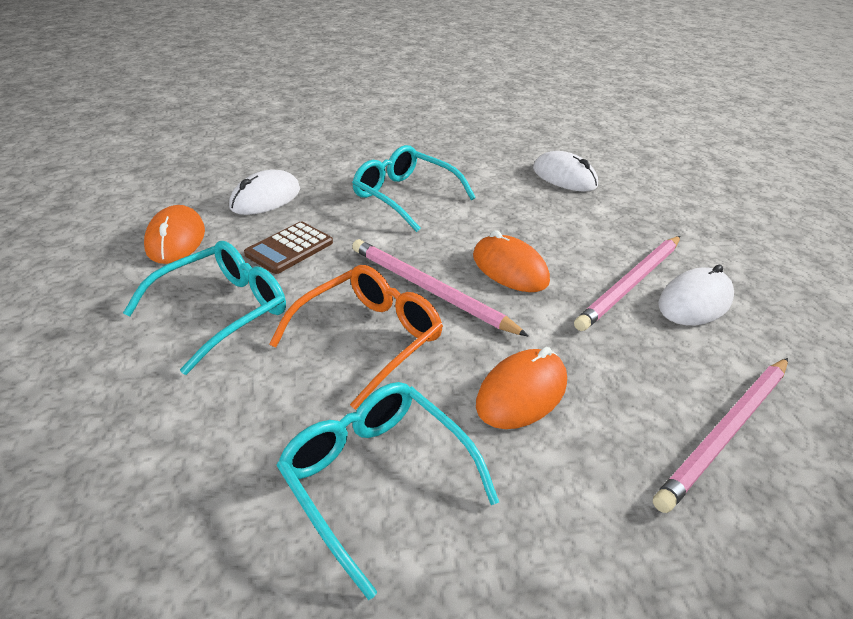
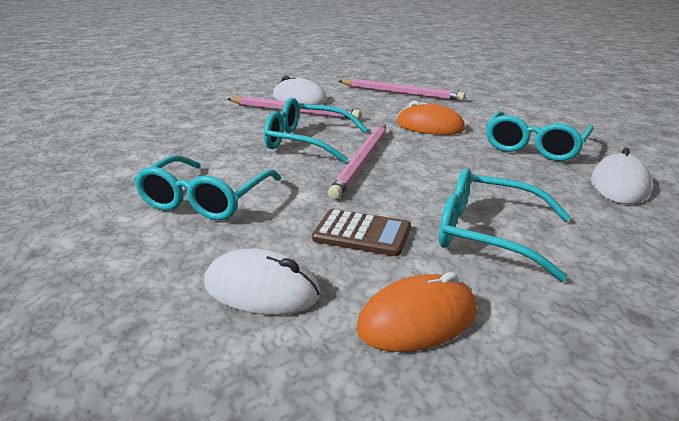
camera: 110 degrees left, 10 degrees down
(368, 338) = (440, 170): orange glasses -> none
(510, 268) = (307, 142): orange mouse -> turquoise glasses
(564, 177) = (128, 139): white mouse -> white mouse (619, 185)

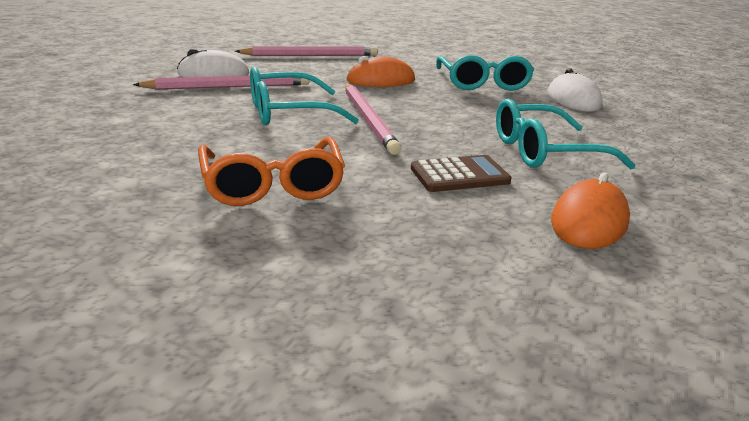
camera: 35 degrees left, 0 degrees up
(206, 200) = (273, 185): turquoise glasses -> orange glasses
(261, 290) = (450, 240): white mouse -> none

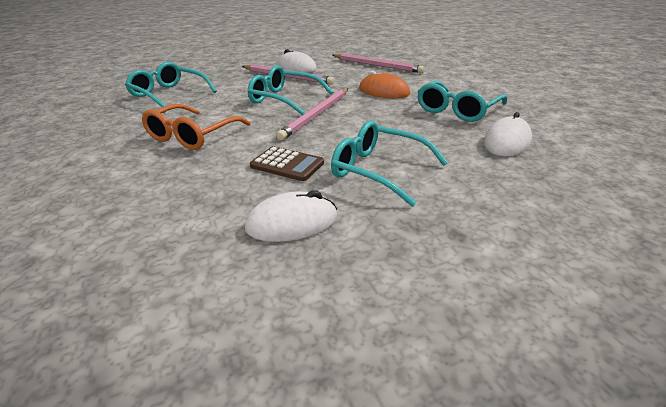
camera: 45 degrees right, 5 degrees up
(89, 147) = (168, 94): none -> turquoise glasses
(589, 221) = (292, 223): orange mouse -> white mouse

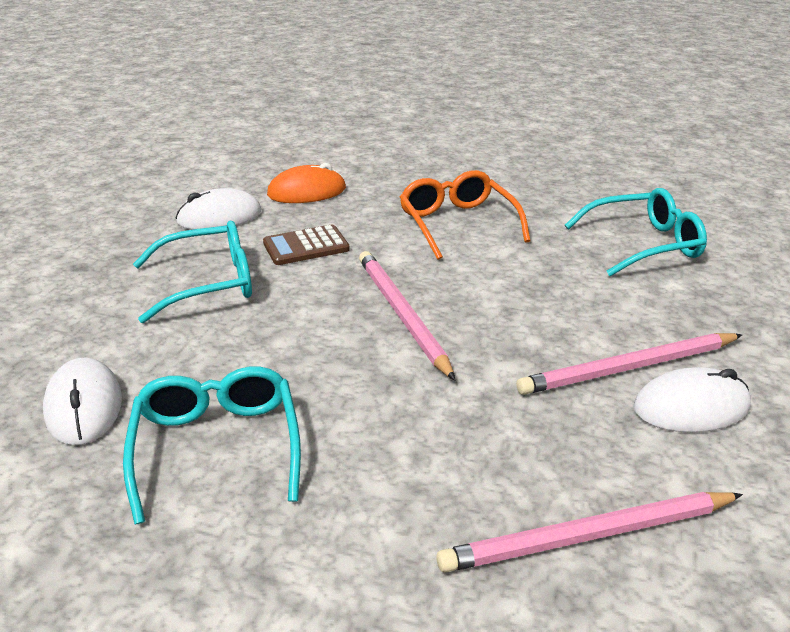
camera: 130 degrees right, 0 degrees up
(284, 99) = (503, 317): turquoise glasses -> none
(292, 223) = (219, 217): white mouse -> white mouse turned 45 degrees clockwise
(384, 91) = (405, 428): orange mouse -> orange mouse (307, 192)

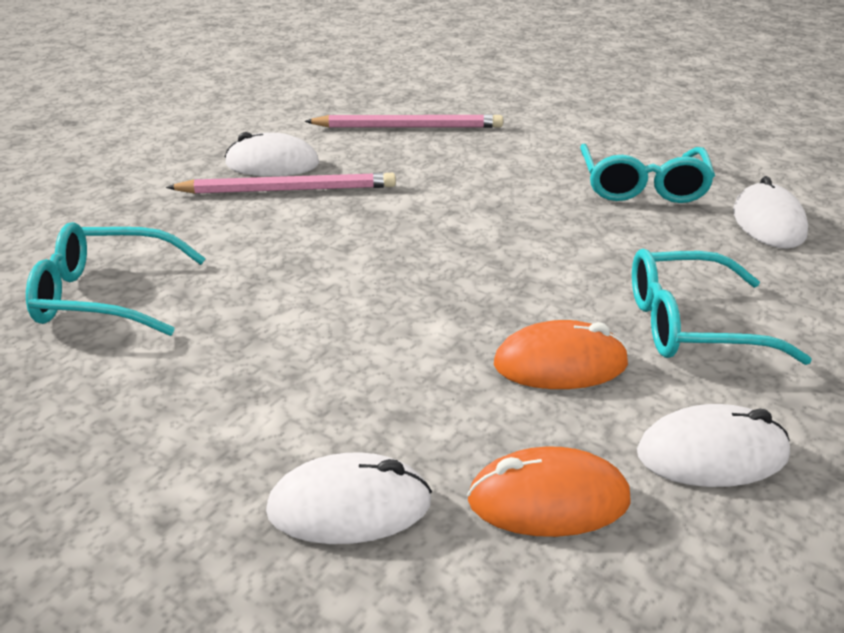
camera: 165 degrees left, 0 degrees up
(306, 246) = (560, 364): brown calculator -> orange mouse
(399, 179) = (349, 507): none -> white mouse
(401, 314) = (462, 257): pink pencil -> none
(458, 224) = (317, 370): orange glasses -> none

